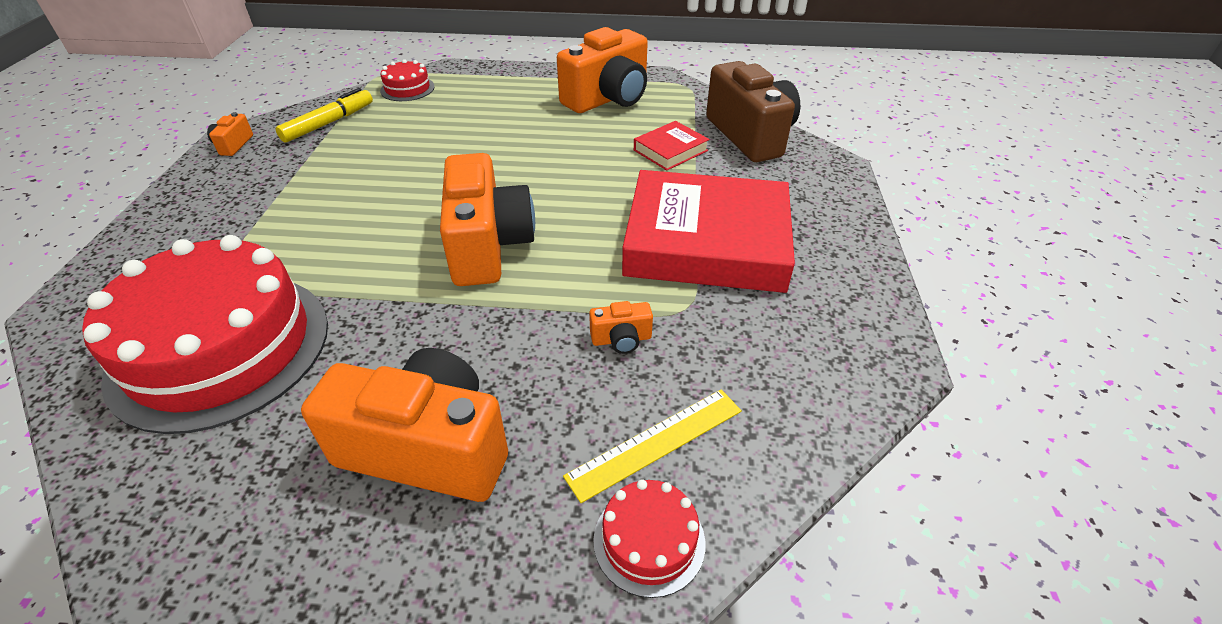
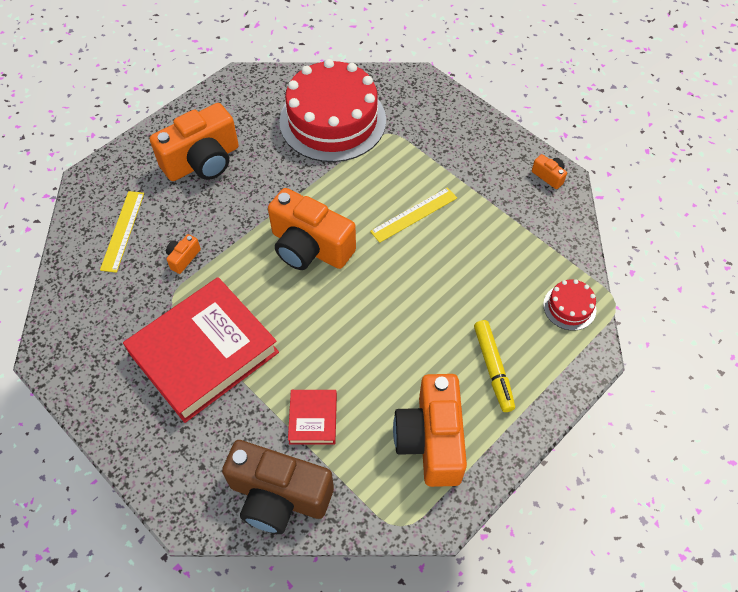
camera: 130 degrees right, 15 degrees up
(329, 123) = (542, 235): yellow marker -> yellow marker (493, 368)
(365, 199) = (414, 214): none -> yellow ruler
(649, 541) = (94, 201): red cake -> none

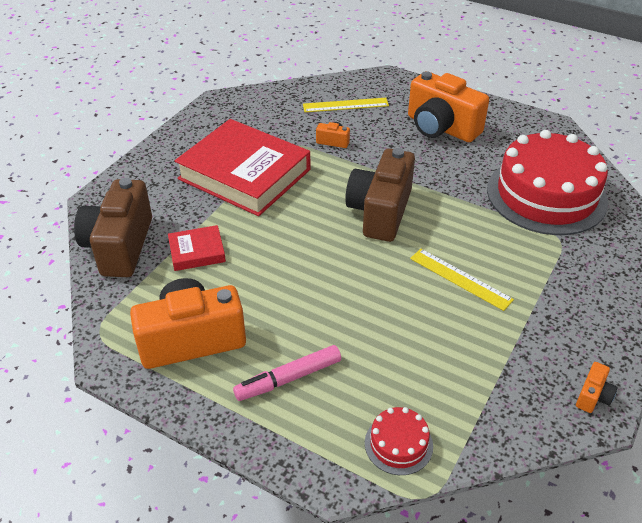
camera: 75 degrees right, 15 degrees down
(310, 247) = (380, 212): orange camera -> brown camera
(493, 368) = (288, 378): yellow marker -> pink marker

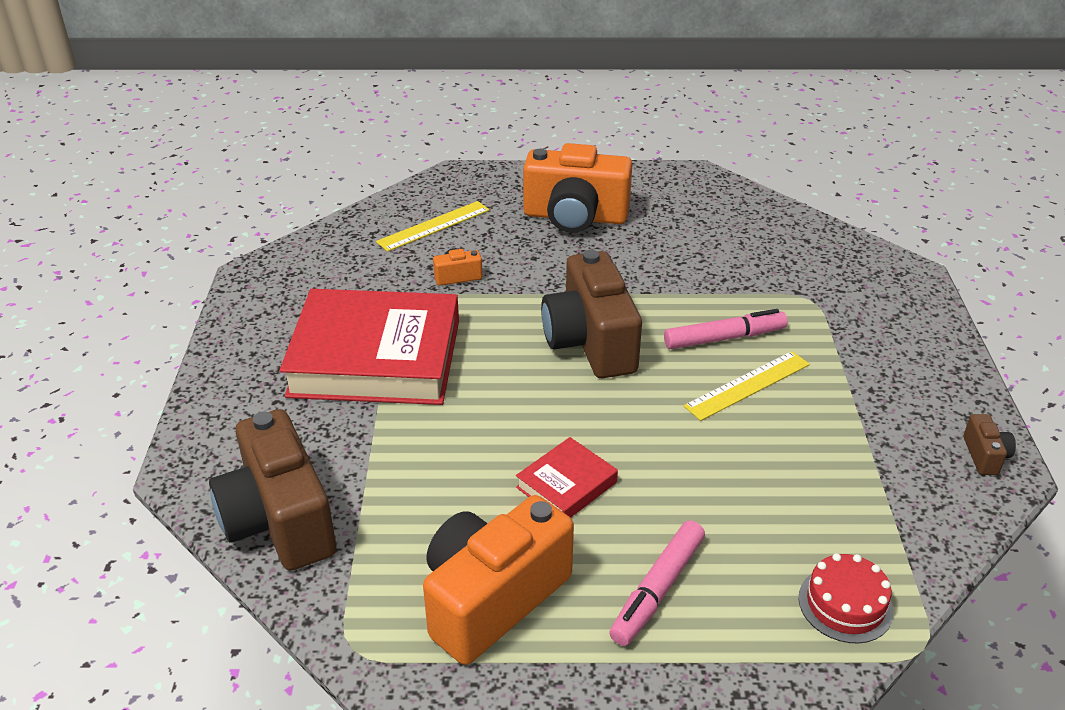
camera: 30 degrees left, 5 degrees down
(197, 252) = (398, 483): red book -> red book (566, 485)
(460, 278) = (747, 385): yellow ruler -> yellow ruler turned 45 degrees counterclockwise
(472, 242) = (724, 338): none -> pink marker
(546, 195) = (756, 256): red cake -> none
(593, 396) = (985, 456): orange camera -> brown camera

